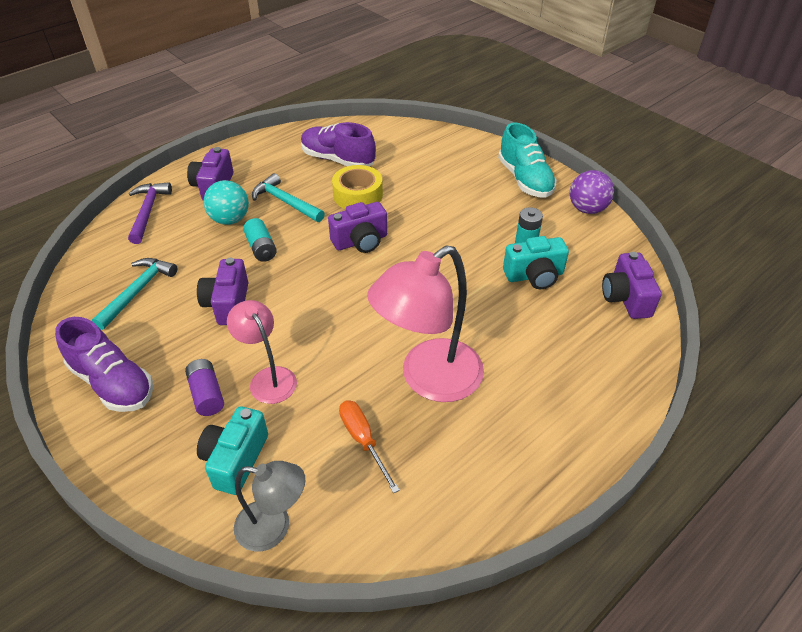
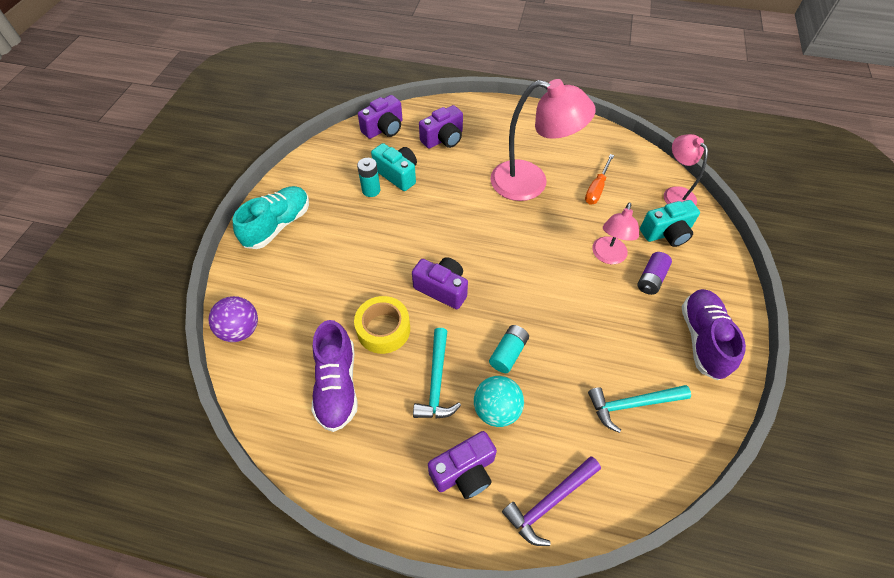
camera: 125 degrees left, 10 degrees up
(228, 304) = (580, 328): purple camera -> purple camera (443, 139)
(274, 527) = (675, 194): grey lamp -> pink lamp
(587, 209) = (296, 175): purple ball -> purple ball (241, 330)

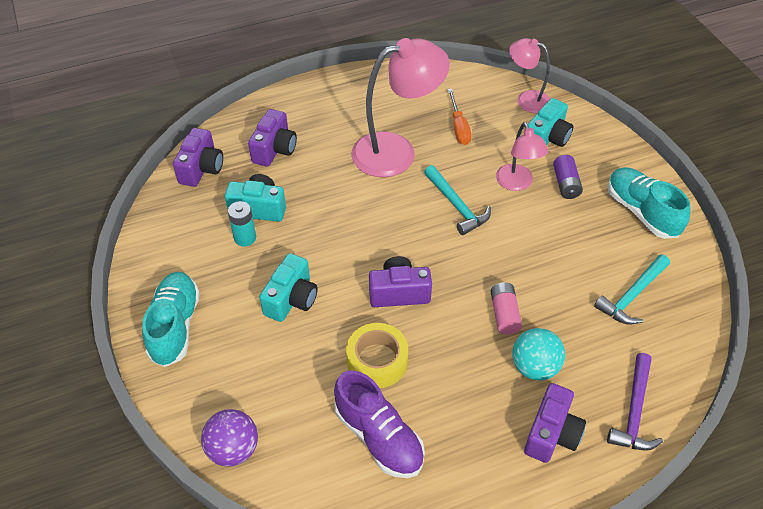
camera: 35 degrees left, 5 degrees down
(364, 250) = (291, 299): none -> turquoise camera
(436, 382) = (465, 376): turquoise hammer -> turquoise hammer (456, 206)
(508, 353) = (504, 314): turquoise battery -> pink battery
(702, 339) = (641, 212): purple shoe -> turquoise shoe

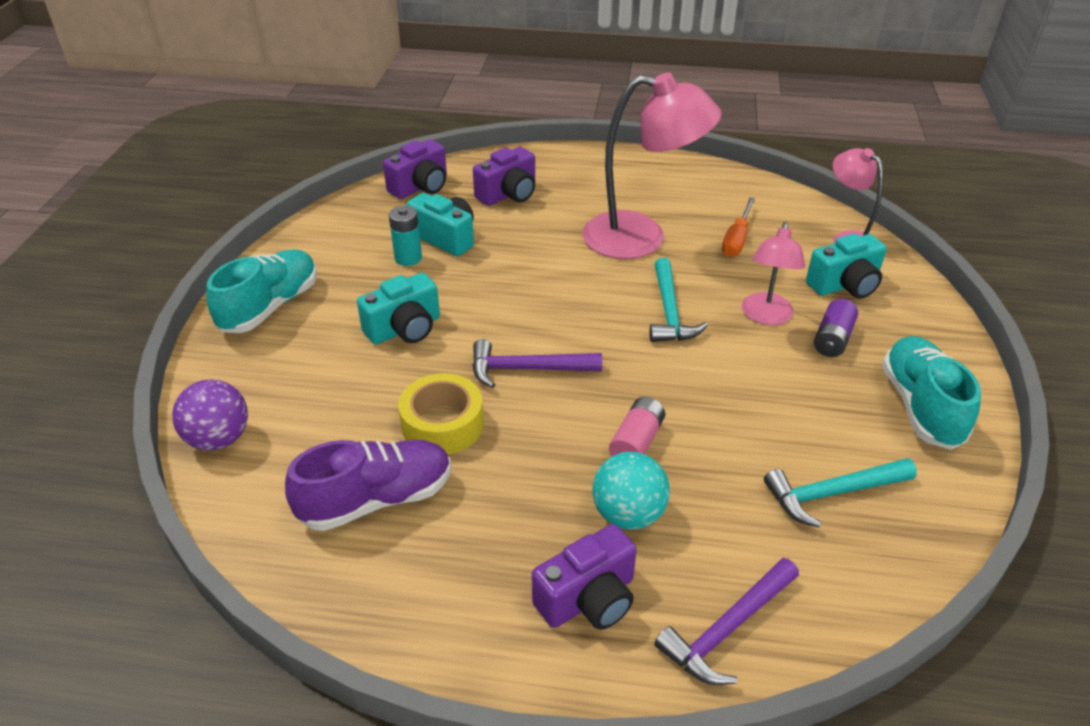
camera: 30 degrees right, 10 degrees down
(378, 437) = (376, 500): purple shoe -> purple shoe turned 105 degrees counterclockwise
(399, 292) = (527, 369): purple camera -> purple hammer

